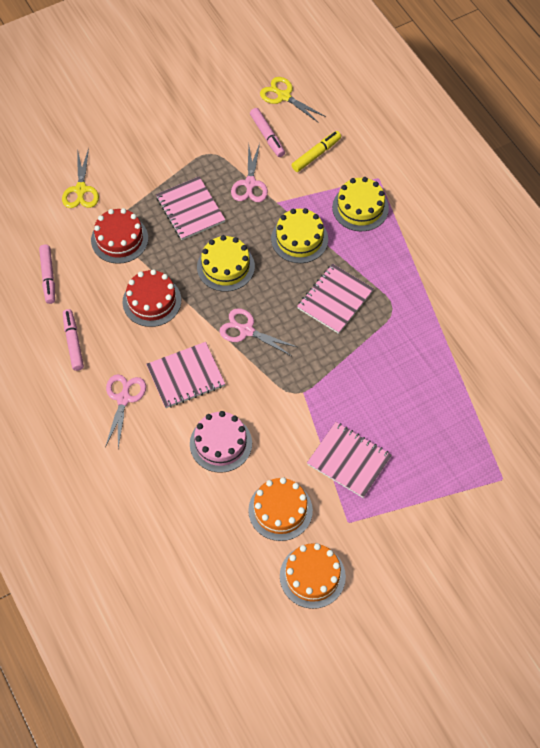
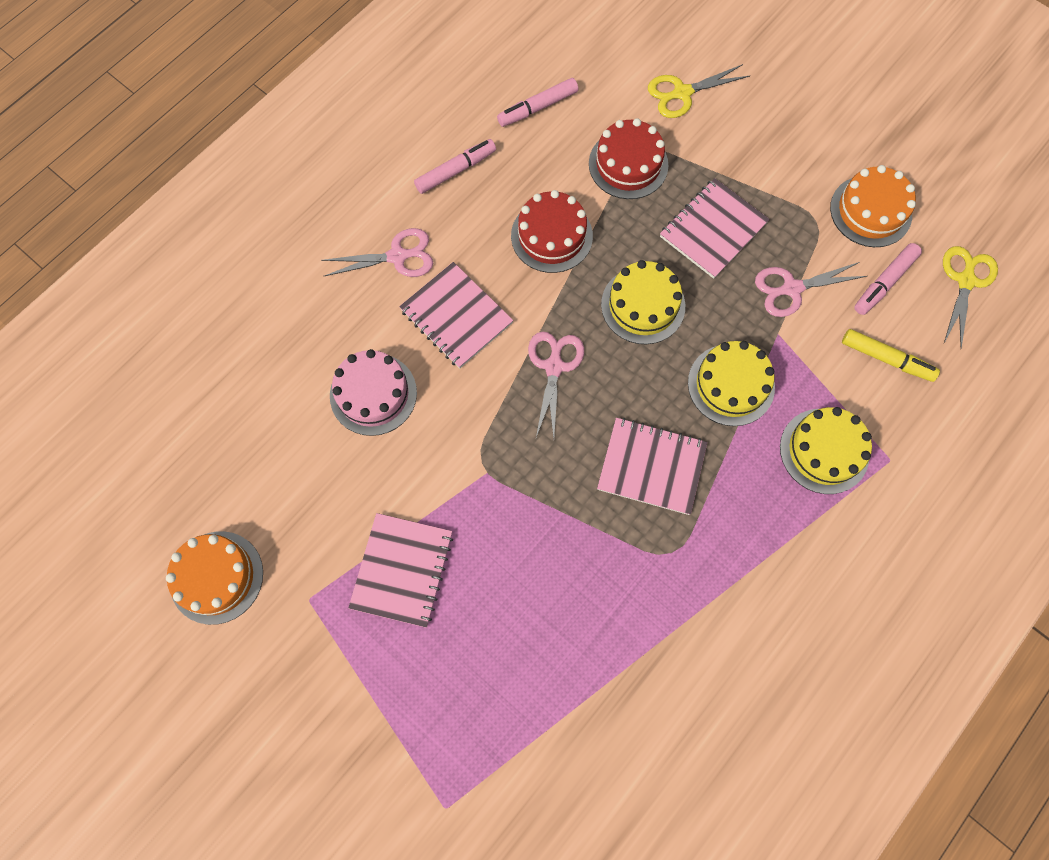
camera: 70 degrees right, 10 degrees up
(280, 510) = (300, 503): orange cake -> orange cake (870, 211)

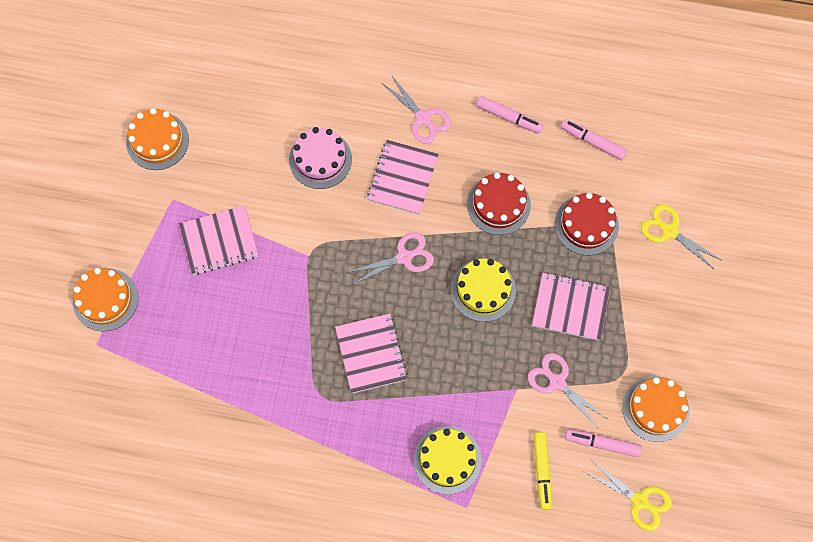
camera: 60 degrees right, 0 degrees up
(390, 762) = (105, 299): none -> orange cake
(731, 385) = (459, 376): yellow cake -> none
(965, 281) = (640, 501): yellow scissors -> yellow scissors turned 45 degrees clockwise

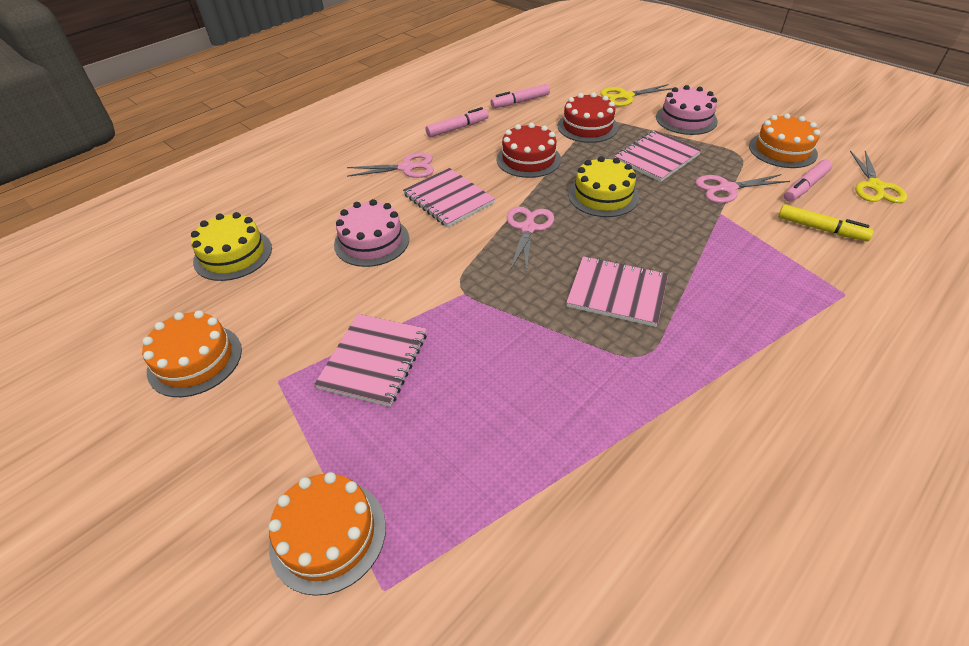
camera: 55 degrees left, 25 degrees down
(447, 460) = (779, 286): yellow cake -> yellow cake (233, 254)
(640, 501) = (875, 186): yellow scissors -> yellow scissors turned 120 degrees clockwise
(659, 305) = (686, 119): none -> pink cake

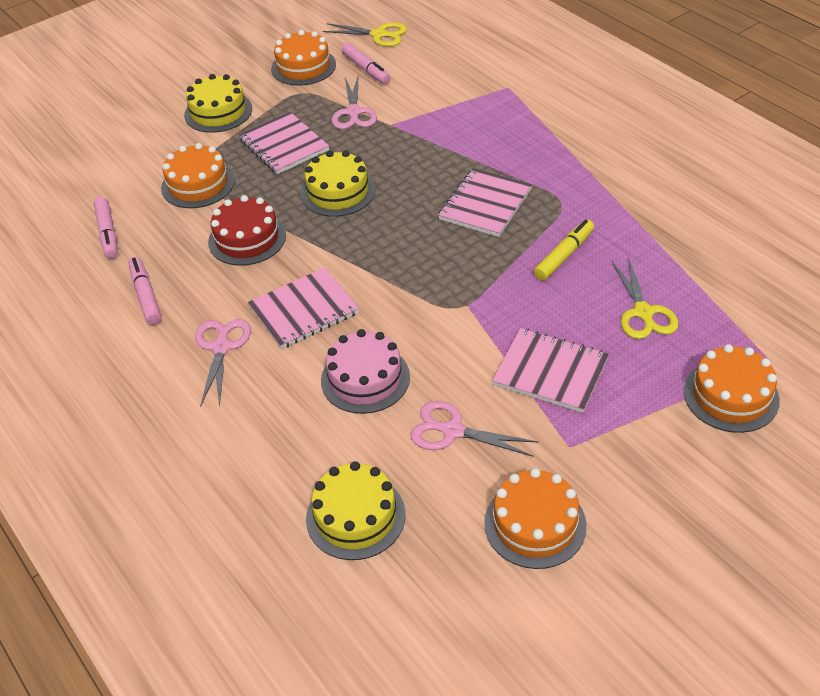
camera: 80 degrees left, 0 degrees up
(528, 228) = (377, 251): pink scissors -> pink scissors (452, 431)
(587, 126) = (198, 184): red cake -> orange cake
(625, 96) = (144, 145): yellow scissors -> yellow scissors (643, 312)
(686, 119) = (218, 112): pink cake -> yellow cake
(821, 229) = (428, 77): yellow marker -> yellow marker (564, 255)

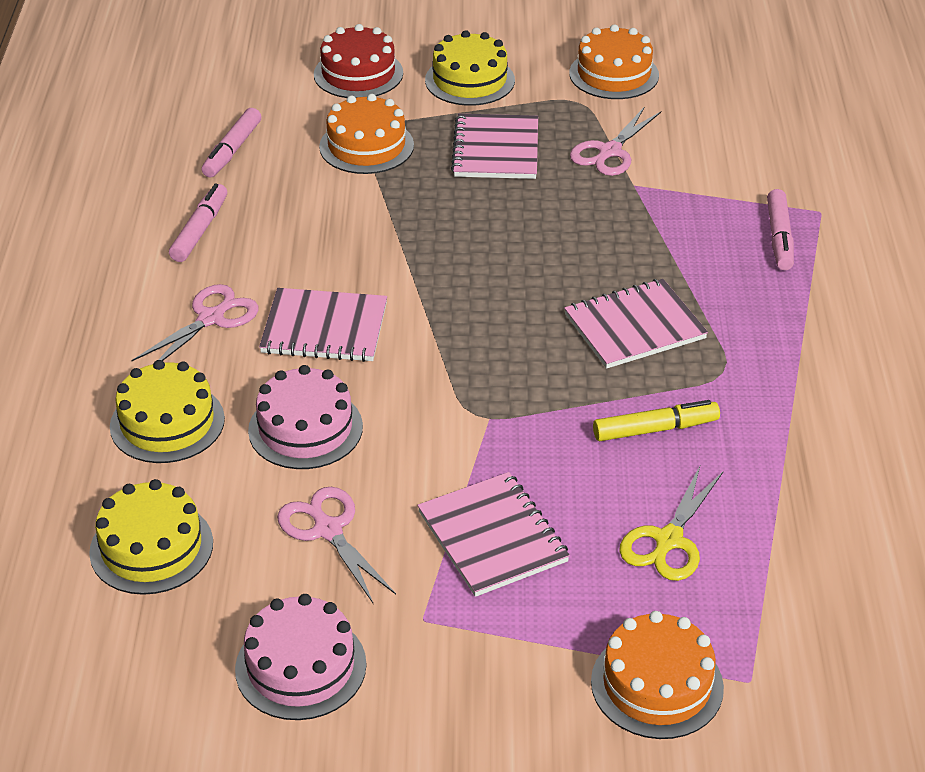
camera: 35 degrees right, 5 degrees down
(247, 238) = (351, 226): red cake -> red cake (358, 73)
(338, 192) = (494, 228): yellow cake -> yellow cake (167, 422)
(366, 69) = (679, 110): pink marker -> pink marker (779, 237)
(379, 35) = (740, 78): yellow scissors -> none
(535, 524) = (300, 666): orange cake -> pink cake

